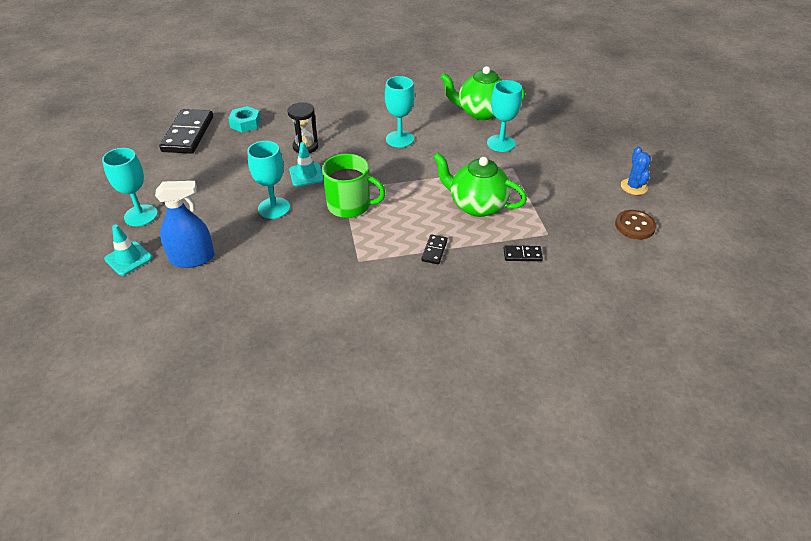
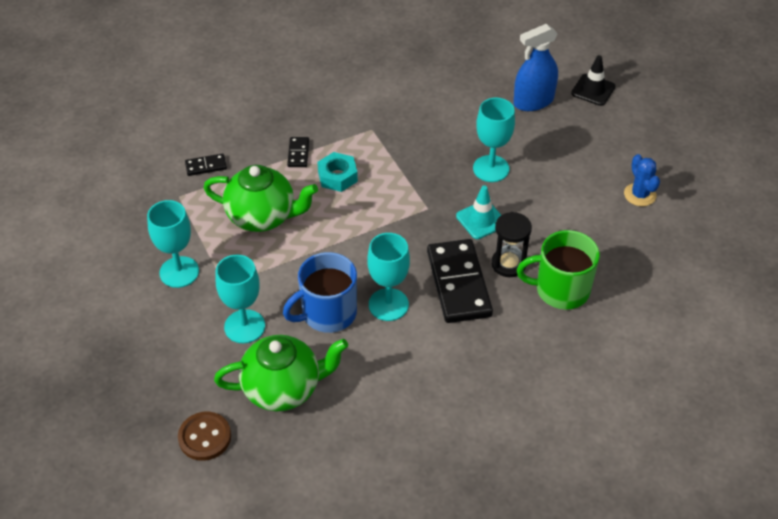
camera: 165 degrees right, 5 degrees up
(128, 258) = (593, 90): turquoise traffic cone -> black traffic cone
(141, 215) = (624, 133): turquoise goblet -> turquoise goblet (179, 272)
(188, 134) = (676, 253): black domino -> black domino (458, 283)
(245, 124) = (616, 288): turquoise nut -> turquoise nut (337, 176)
(350, 206) = (408, 188): green mug -> green mug (560, 290)
(442, 141) = (327, 313): none -> blue mug
(633, 187) = (67, 284): blue cactus -> blue cactus (640, 195)
(634, 226) = (78, 225): brown button -> brown button (205, 437)

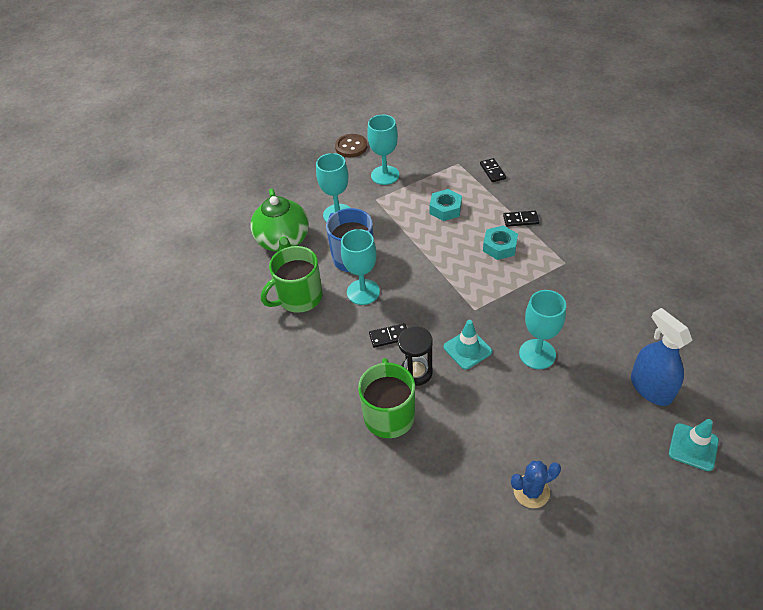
camera: 90 degrees right, 0 degrees up
(205, 437) = (246, 209): brown button -> brown button (351, 147)
(263, 217) = (445, 209): green teapot -> turquoise nut
(388, 370) = (299, 297): none -> green mug
(458, 283) = (389, 336): black domino -> black domino, size x0.45
(593, 90) = (693, 447): black traffic cone -> turquoise traffic cone

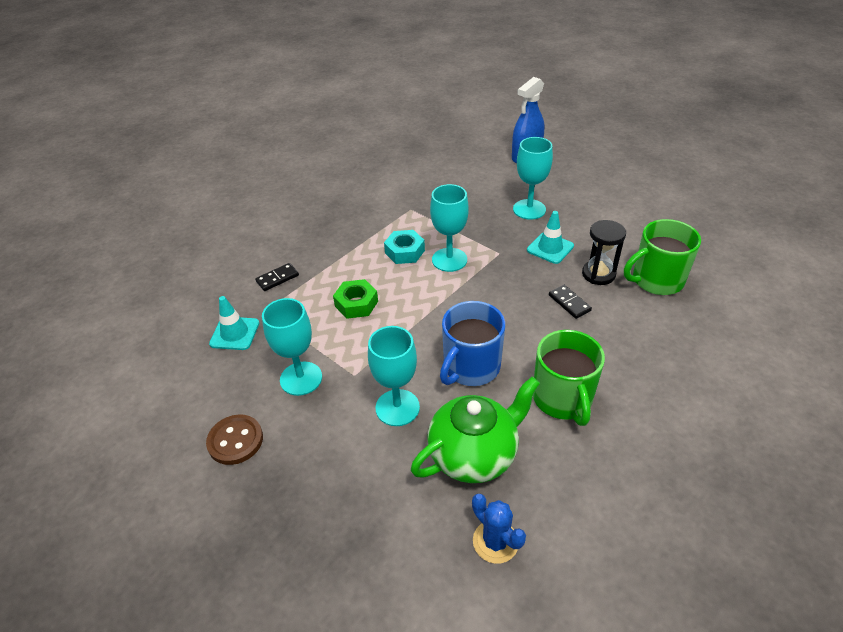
camera: 110 degrees left, 5 degrees down
(299, 297) = (562, 399): green mug -> green mug turned 45 degrees clockwise
(363, 292) = (521, 340): turquoise goblet -> turquoise goblet (449, 260)
(445, 209) = (356, 304): turquoise nut -> green nut
(520, 220) = (358, 244): black domino -> none
(531, 491) = (657, 194): blue cactus -> blue cactus (495, 541)
(693, 447) = (564, 138): turquoise traffic cone -> turquoise traffic cone (234, 333)

